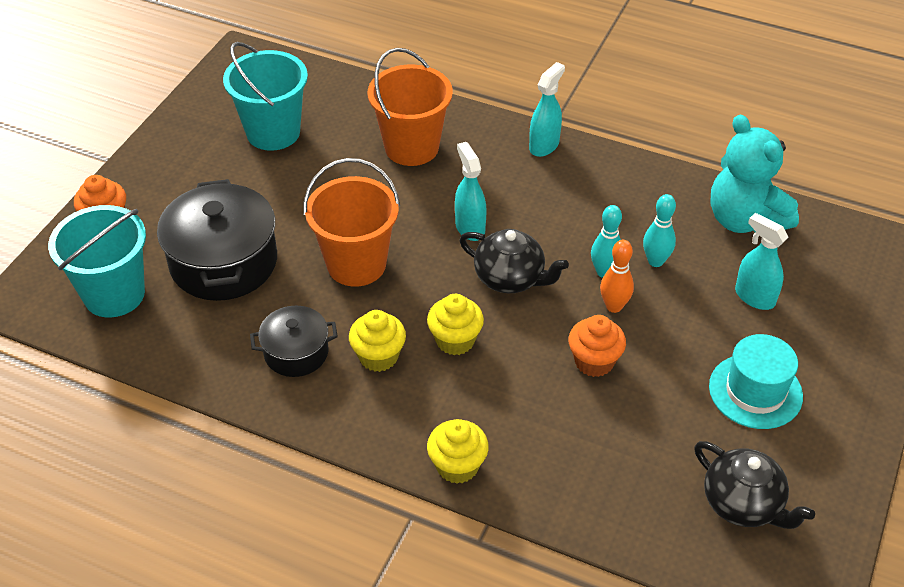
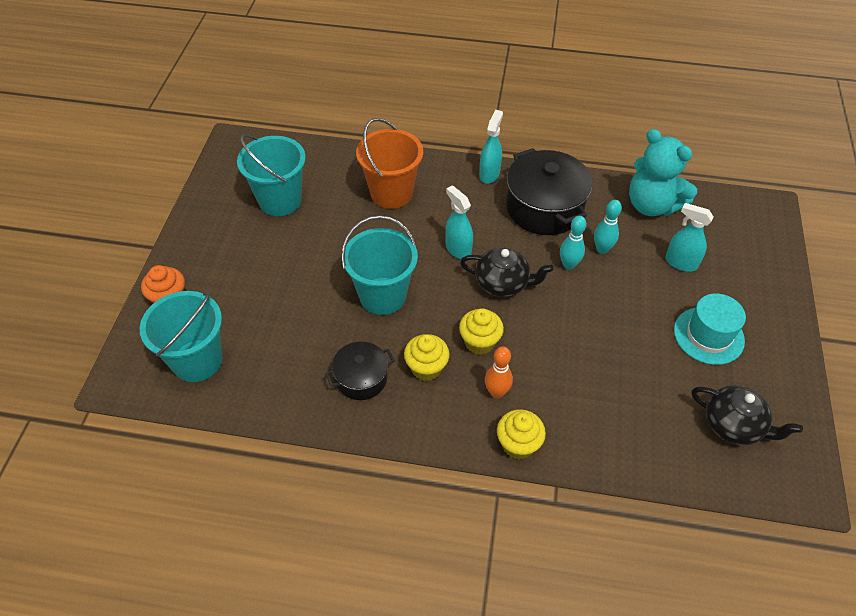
camera: 15 degrees left, 5 degrees up
(224, 262) = (277, 315): black pot -> black pot (544, 208)
(356, 264) = (382, 296): orange bucket -> turquoise bucket
(594, 361) = (587, 337): orange cupcake -> none
(614, 306) = (585, 290): orange bowling pin -> orange bowling pin (496, 392)

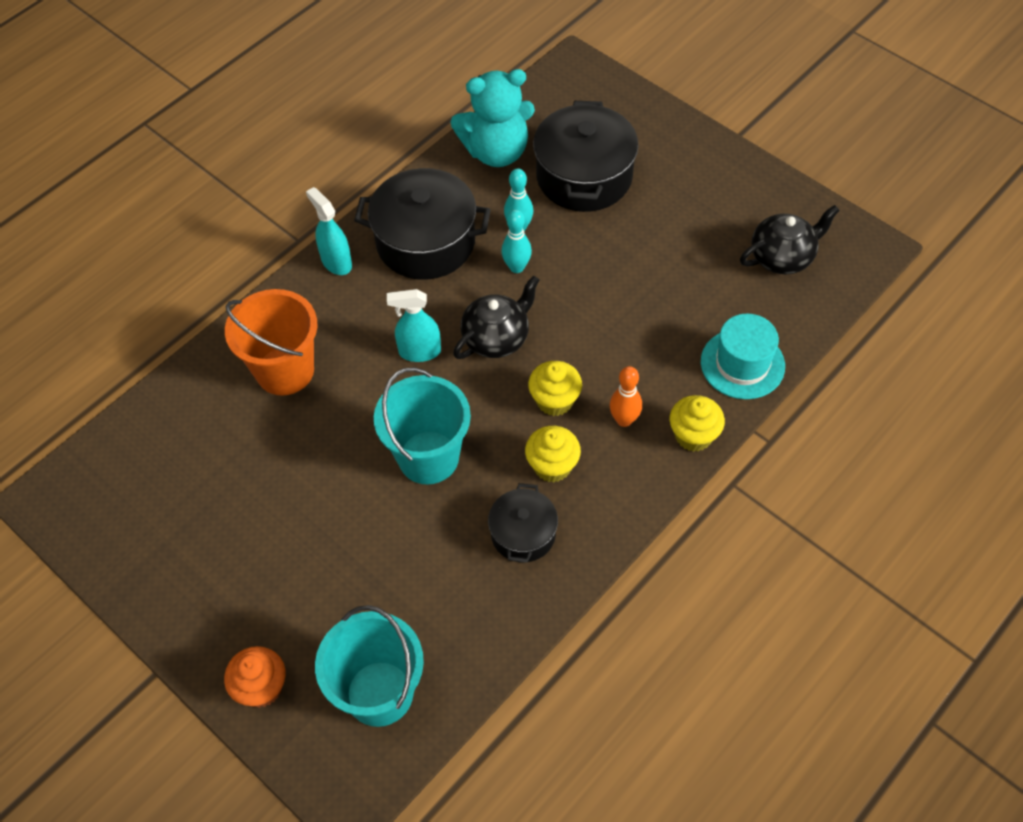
camera: 55 degrees left, 5 degrees up
(280, 200) = (197, 492): turquoise bucket -> none
(680, 263) = (584, 176): turquoise spray bottle -> black pot
(708, 335) = (680, 211): turquoise hat -> turquoise hat (742, 364)

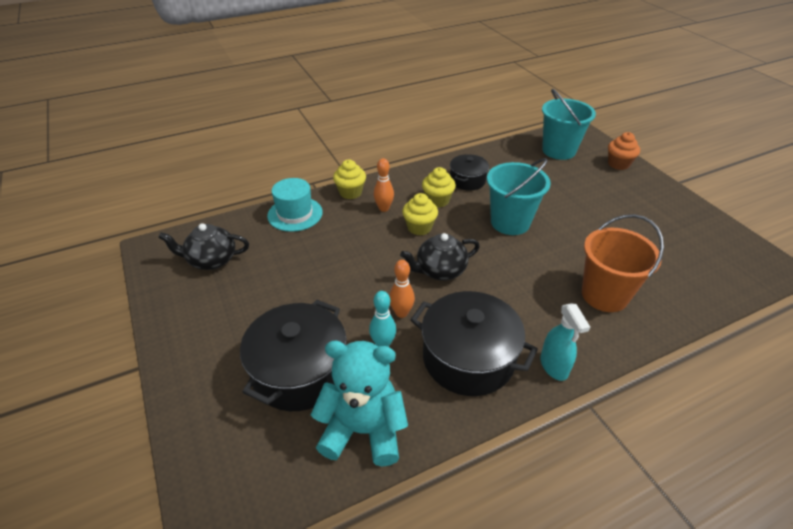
camera: 160 degrees left, 15 degrees down
(419, 351) = (499, 278): turquoise spray bottle -> none
(516, 267) = (401, 313): turquoise bowling pin -> orange bowling pin

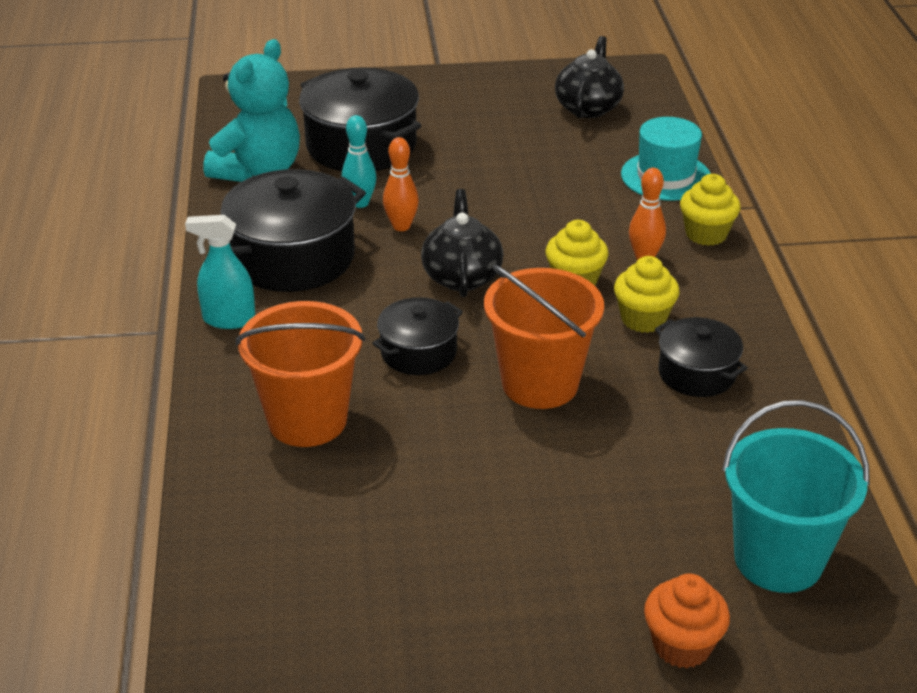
camera: 110 degrees right, 5 degrees down
(510, 222) = (540, 384): turquoise bucket -> orange bucket
(519, 269) = (418, 352): none -> black pot

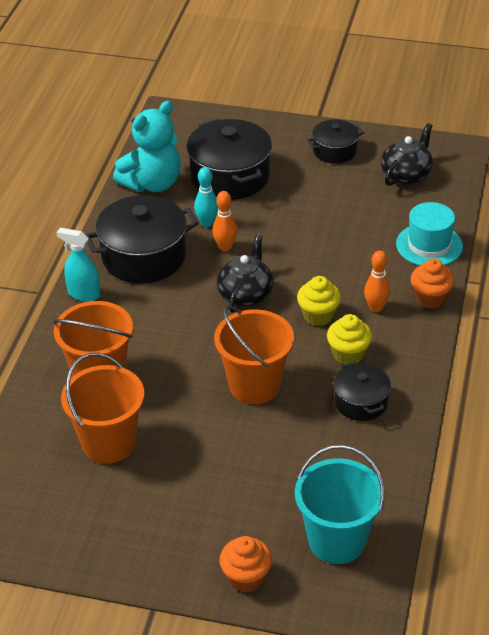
camera: 20 degrees right, 5 degrees up
(369, 507) = (108, 443): none -> orange bucket
(418, 352) = (189, 345): black pot -> black pot (334, 151)
(706, 234) = (430, 298): yellow cupcake -> orange cupcake

